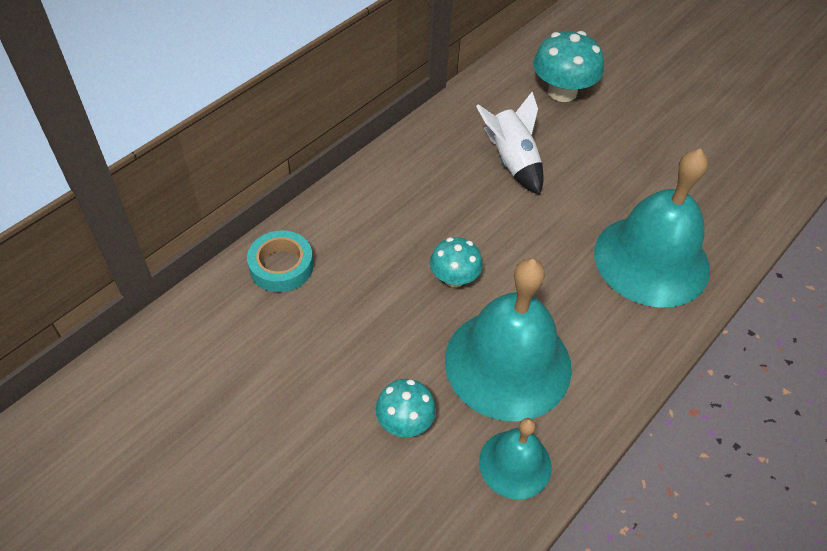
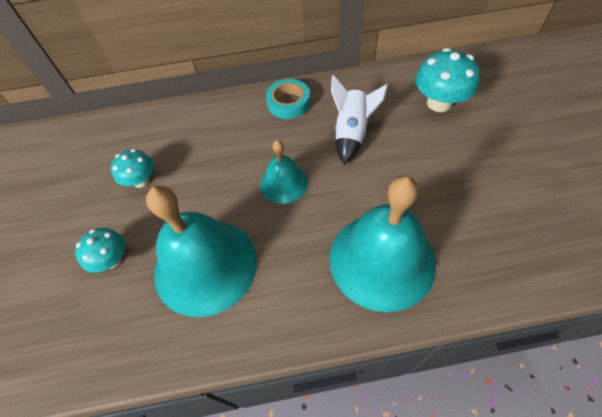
camera: 45 degrees right, 5 degrees up
(281, 266) = (153, 126): turquoise tape -> turquoise tape (288, 103)
(454, 278) = (233, 189): turquoise mushroom -> turquoise mushroom (141, 180)
(515, 464) = (138, 336): turquoise bell -> turquoise bell (284, 183)

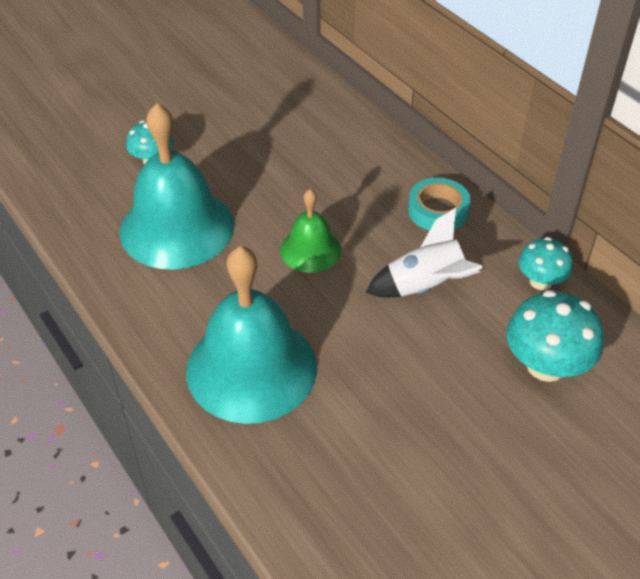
camera: 60 degrees right, 10 degrees down
(141, 180) = (251, 138): turquoise mushroom -> turquoise mushroom (540, 281)
(284, 183) = (310, 250): turquoise bell -> green bell

